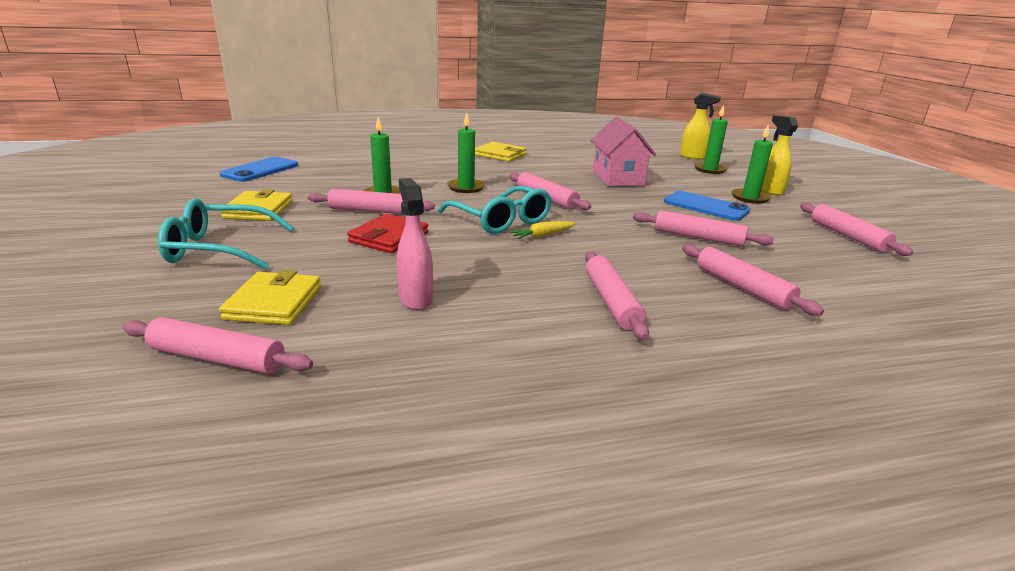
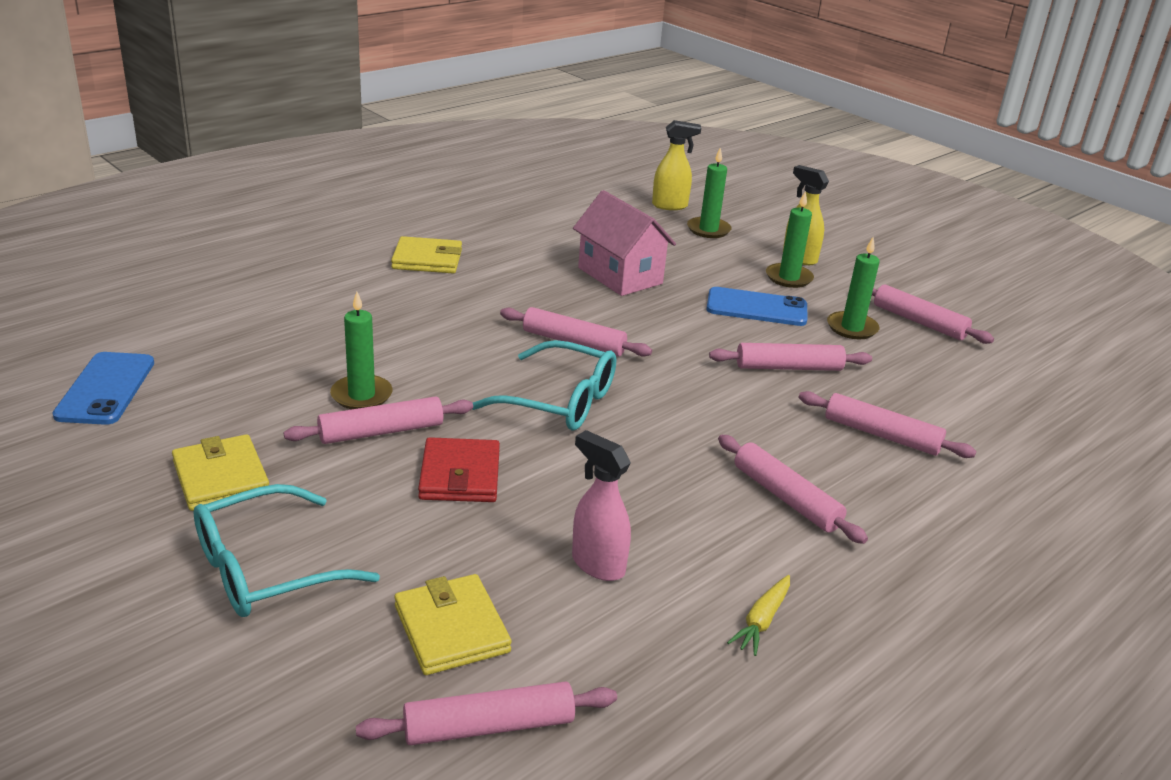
camera: 30 degrees left, 5 degrees up
(466, 187) = (454, 347): green candle -> green candle (852, 328)
(542, 235) = (631, 415): yellow carrot -> yellow carrot (762, 621)

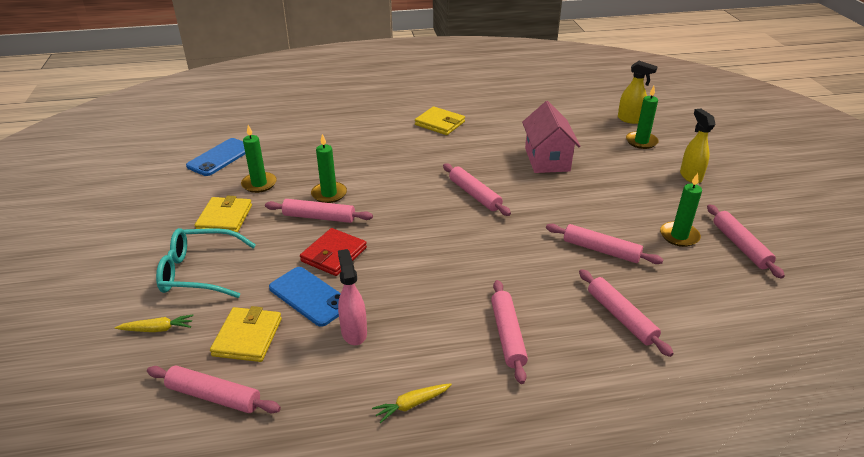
camera: 35 degrees right, 5 degrees up
(288, 675) = (157, 329): none -> yellow carrot
(559, 401) = (430, 229): turquoise glasses -> none
(756, 308) = (620, 203): blue phone -> blue phone (310, 296)
(788, 278) = (667, 188): green candle -> green candle (259, 184)

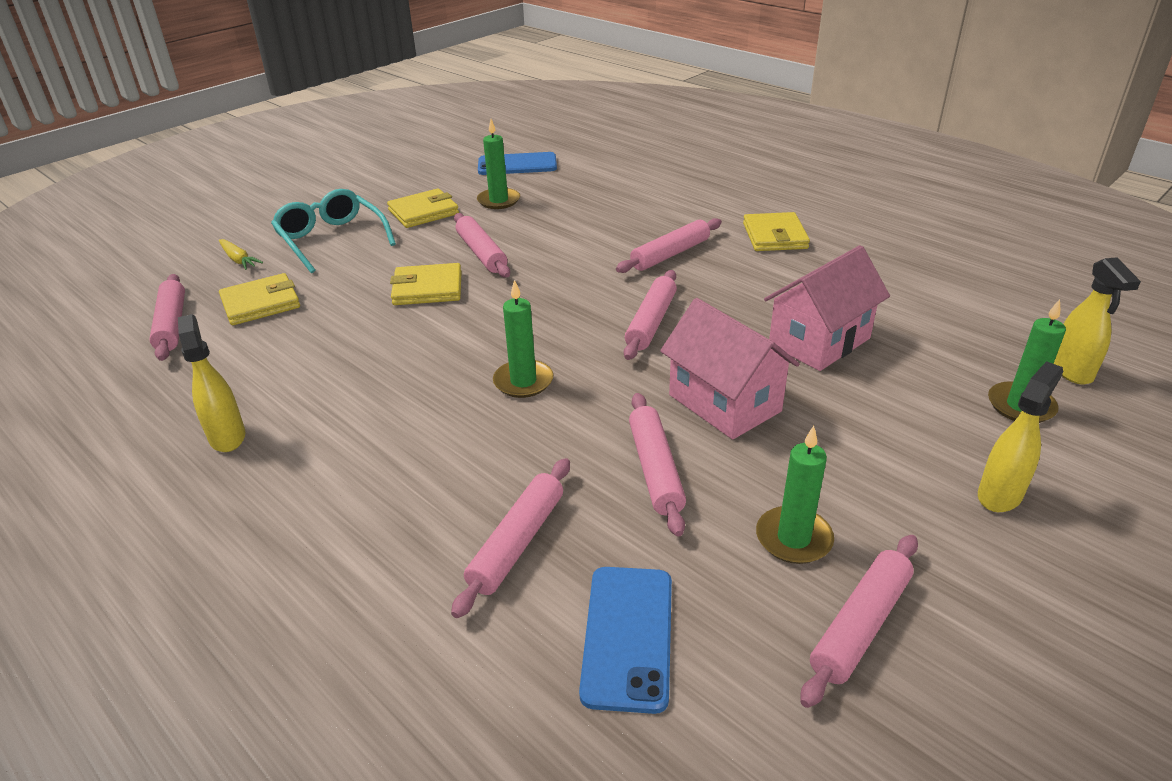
camera: 55 degrees right, 0 degrees up
(310, 296) = (347, 306): blue phone -> blue phone (628, 636)
(329, 194) = (529, 240): green candle -> green candle (523, 381)
(334, 254) = (427, 288): red wallet -> yellow wallet
(354, 332) = (313, 354): pink spray bottle -> none
(412, 405) = (227, 436): yellow carrot -> yellow spray bottle
(507, 335) = (393, 457): pink rolling pin -> pink rolling pin (670, 254)
(568, 207) = (724, 403): none -> pink house

